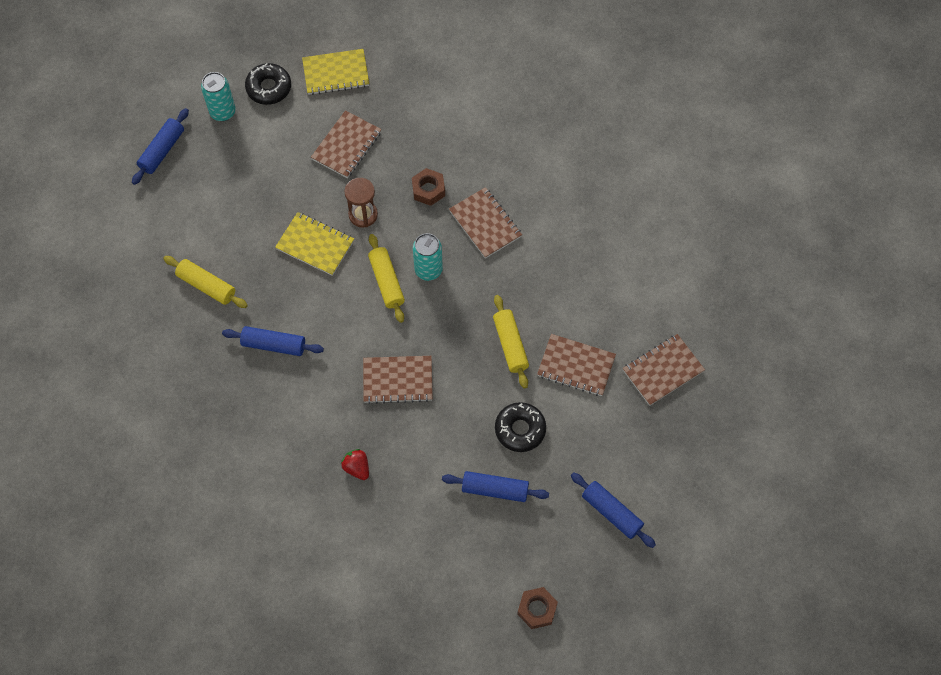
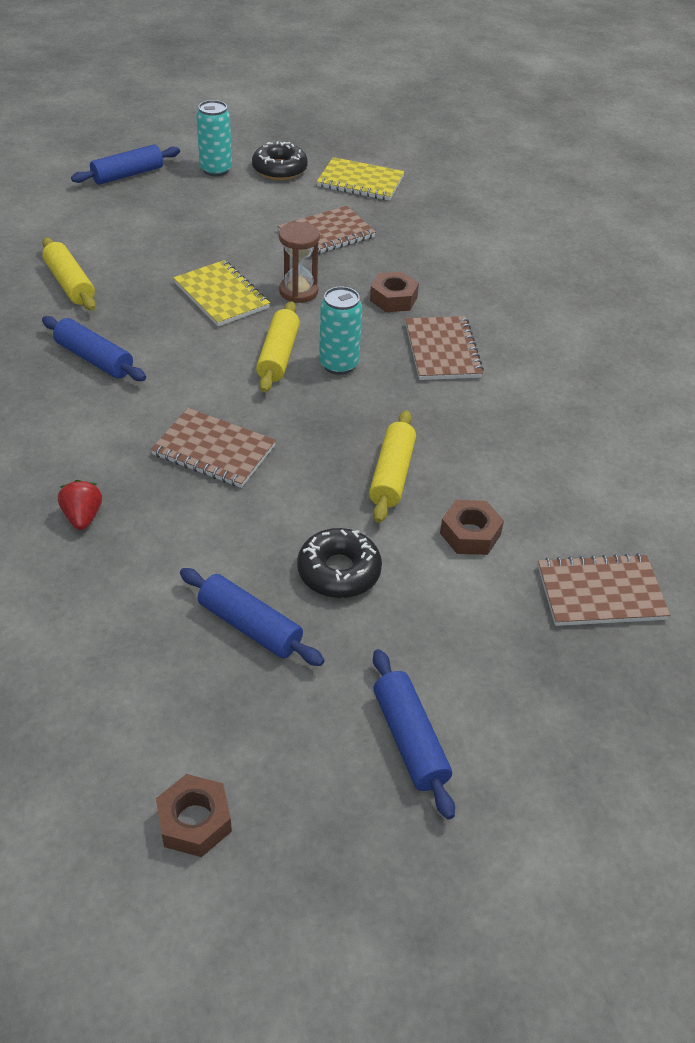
camera: 25 degrees right, 20 degrees down
(576, 366) = (470, 534): brown notebook -> brown nut

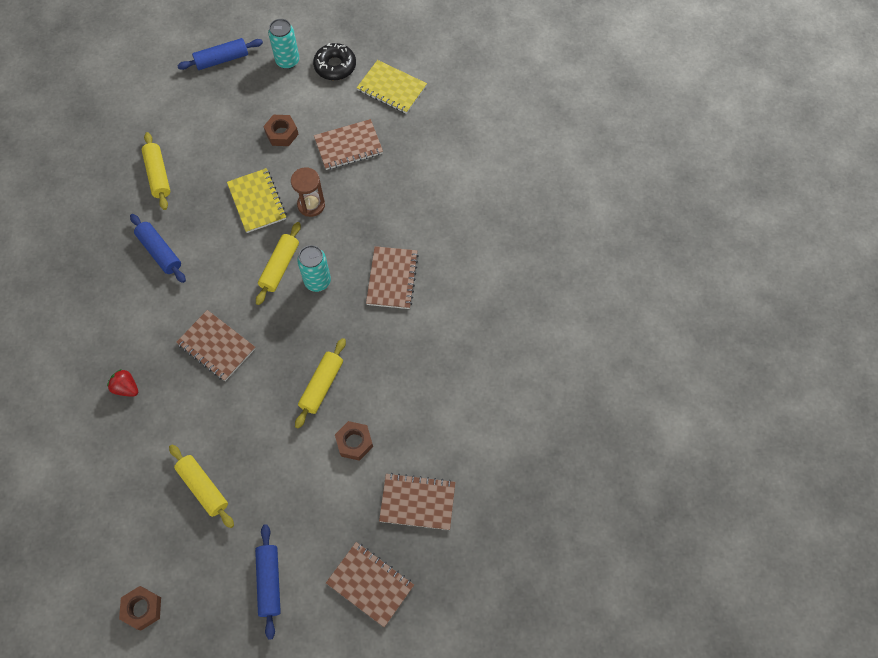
camera: 15 degrees right, 20 degrees up
(83, 517) = (126, 388): red strawberry -> red strawberry turned 60 degrees counterclockwise
(250, 626) = (203, 488): blue rolling pin -> yellow rolling pin
(339, 571) = (265, 457): black donut -> none
(393, 299) = (375, 221): brown nut -> brown nut (282, 133)
(579, 714) = (370, 584): none -> brown notebook

